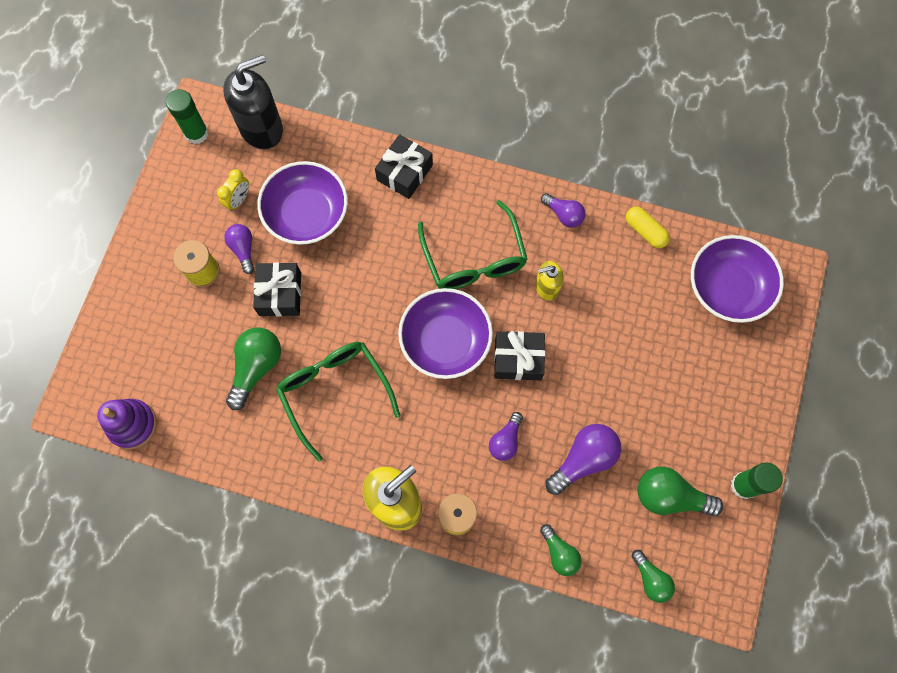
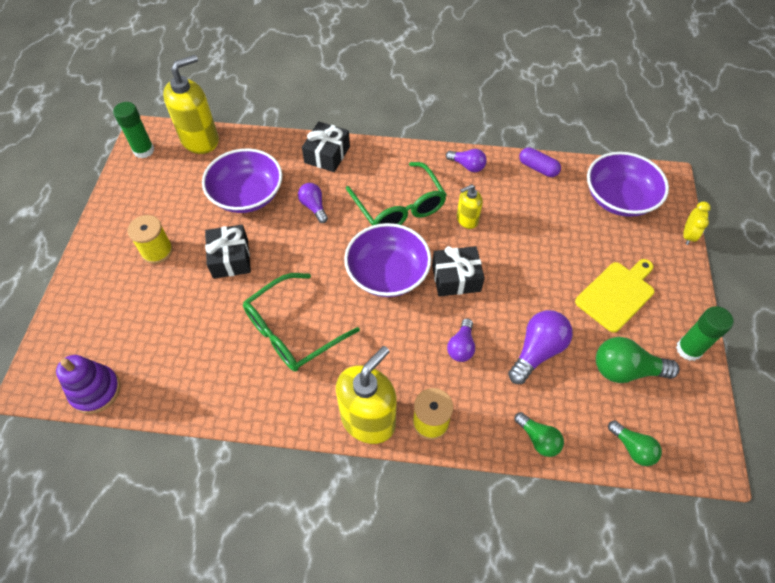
camera: 10 degrees left, 15 degrees down
(238, 200) = (185, 193): yellow clock -> yellow clock (688, 235)
(243, 249) = (193, 229): purple light bulb -> purple light bulb (314, 207)
(256, 367) = (215, 321): green light bulb -> none
(262, 128) = (200, 140): black soap dispenser -> yellow soap dispenser
(334, 392) = (292, 331): green glasses -> green glasses turned 90 degrees counterclockwise
(645, 231) = (538, 168): yellow capsule -> purple capsule
(687, 408) = (616, 294): none -> yellow cutting board

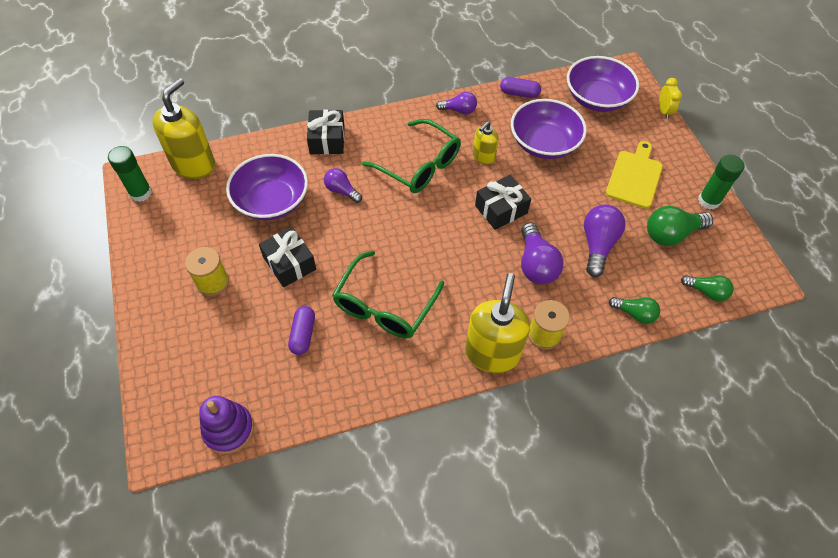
camera: 25 degrees left, 0 degrees up
(205, 329) = (303, 334): none -> purple capsule
(387, 273) = (440, 226): purple bowl -> purple bowl (544, 143)
(461, 347) = (536, 264): purple light bulb -> purple light bulb, size x1.61

